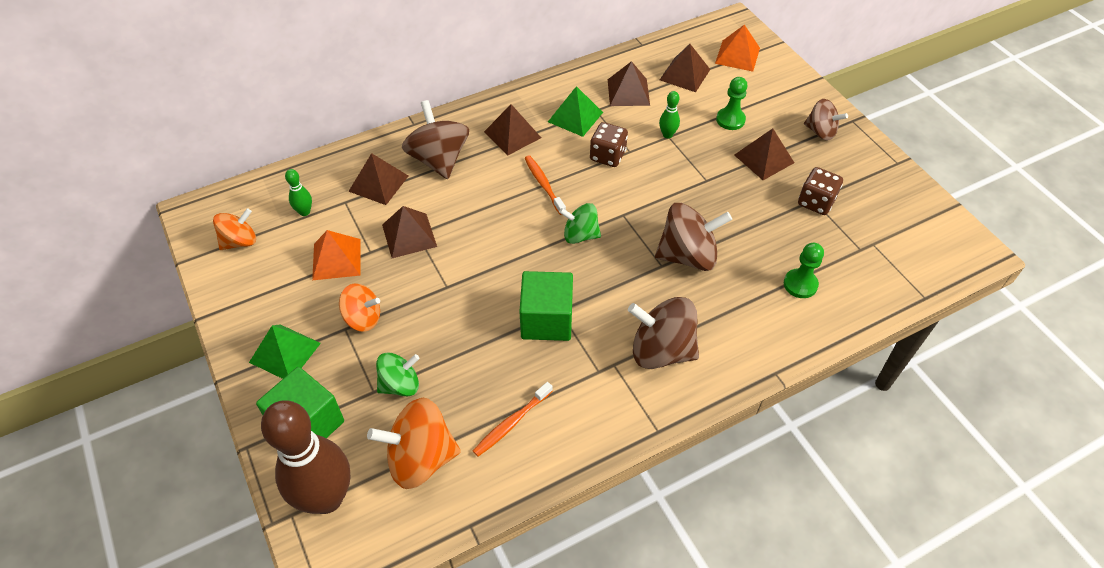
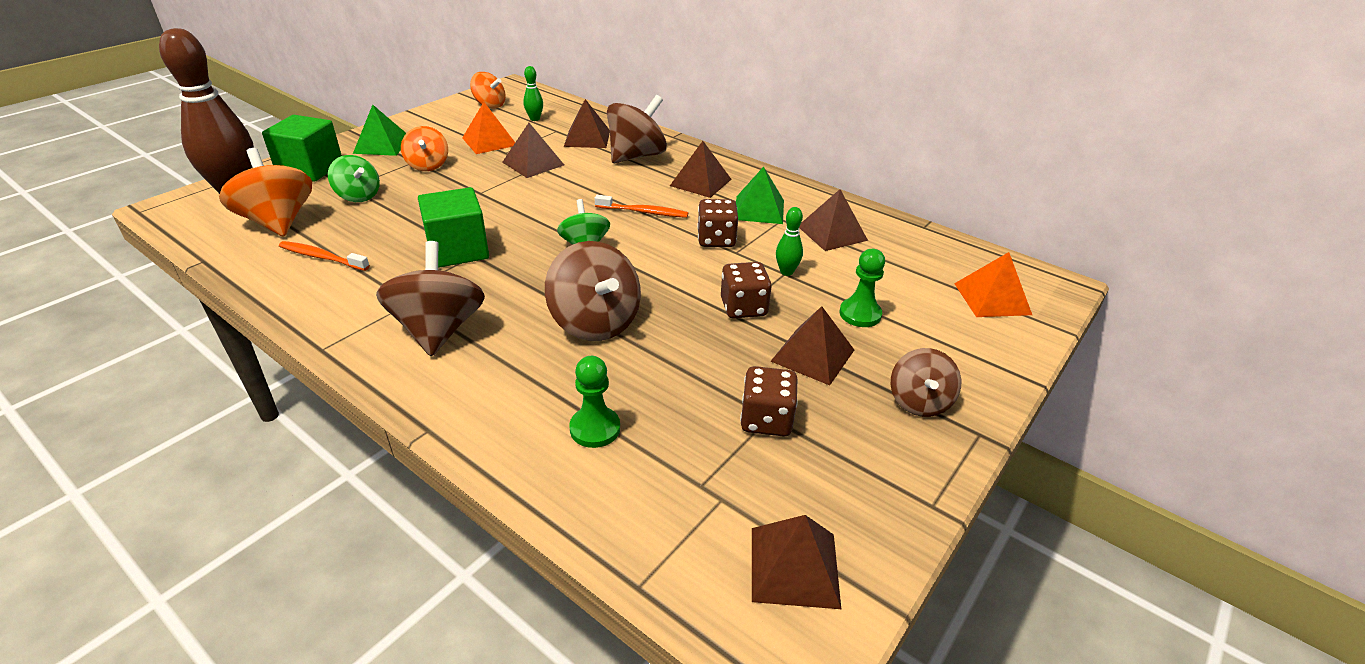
camera: 65 degrees right, 15 degrees down
(543, 184) = (643, 212): orange toothbrush -> orange toothbrush turned 60 degrees clockwise
(684, 74) = (906, 265): brown pyramid -> brown pyramid (794, 566)
(701, 172) = (743, 307): none -> brown dice

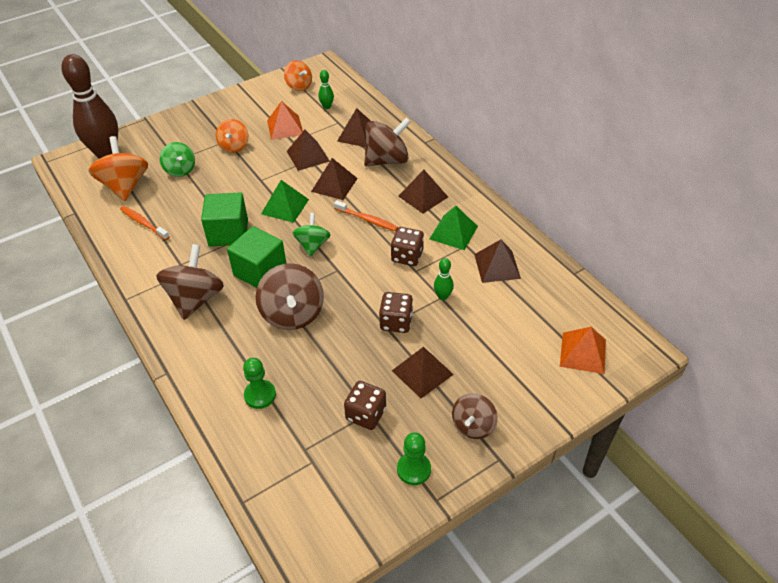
camera: 20 degrees right, 10 degrees up
(310, 169) = (156, 138): green cube -> green cube (260, 271)
(382, 145) = (210, 120): green pyramid -> green pyramid (285, 206)
(794, 566) = (332, 515): brown pyramid -> brown pyramid (334, 184)
(860, 314) = (475, 345): green pawn -> green pawn (414, 469)

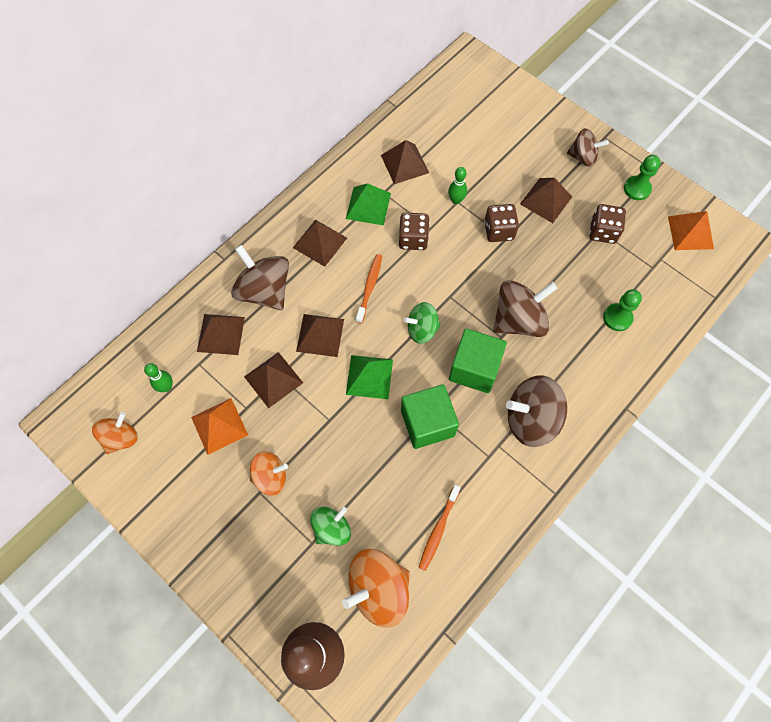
camera: 105 degrees left, 20 degrees up
(583, 353) = (485, 94): orange pyramid -> orange pyramid (690, 232)

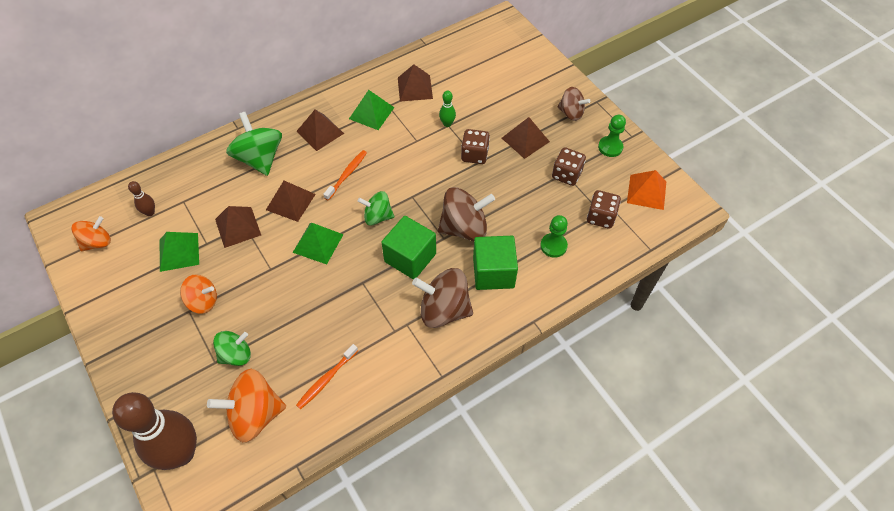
camera: 15 degrees right, 10 degrees down
(166, 387) = (150, 212): green bowling pin -> brown bowling pin
(219, 426) = (179, 252): orange pyramid -> green pyramid
(220, 334) = (210, 183): brown pyramid -> none
(265, 291) = (260, 158): brown spinning top -> green spinning top
(413, 239) = (399, 146): brown dice -> brown dice (601, 217)
(427, 423) = (352, 291): green cube -> green cube (493, 272)

